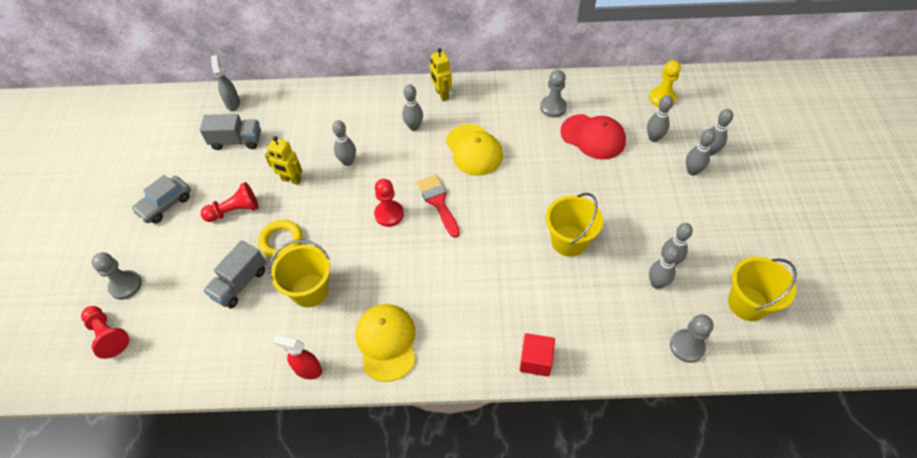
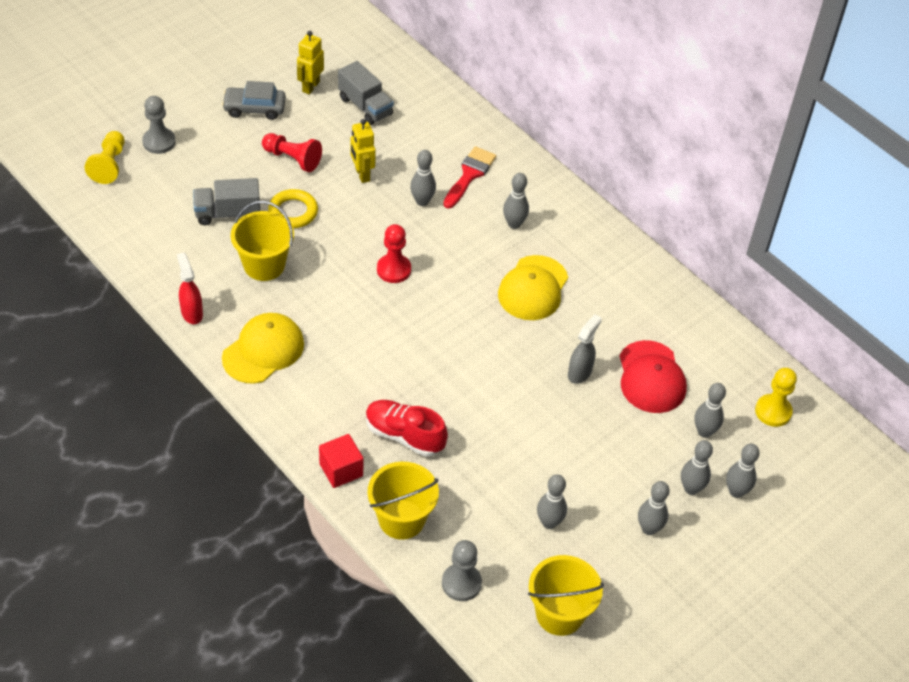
camera: 45 degrees right, 5 degrees down
(108, 335) = (109, 165): red pawn -> yellow pawn
(233, 103) = (404, 73): grey spray bottle -> grey spray bottle (580, 373)
(438, 202) = (443, 298): red brush -> red brush (469, 175)
(442, 94) = (578, 220): yellow robot -> yellow robot (310, 86)
(535, 300) = (404, 435): none -> red shoe
(553, 107) = (657, 322): grey pawn -> none
(569, 241) = (496, 426): yellow bucket -> yellow bucket (401, 519)
(657, 283) = (512, 524): grey bowling pin -> grey bowling pin (649, 529)

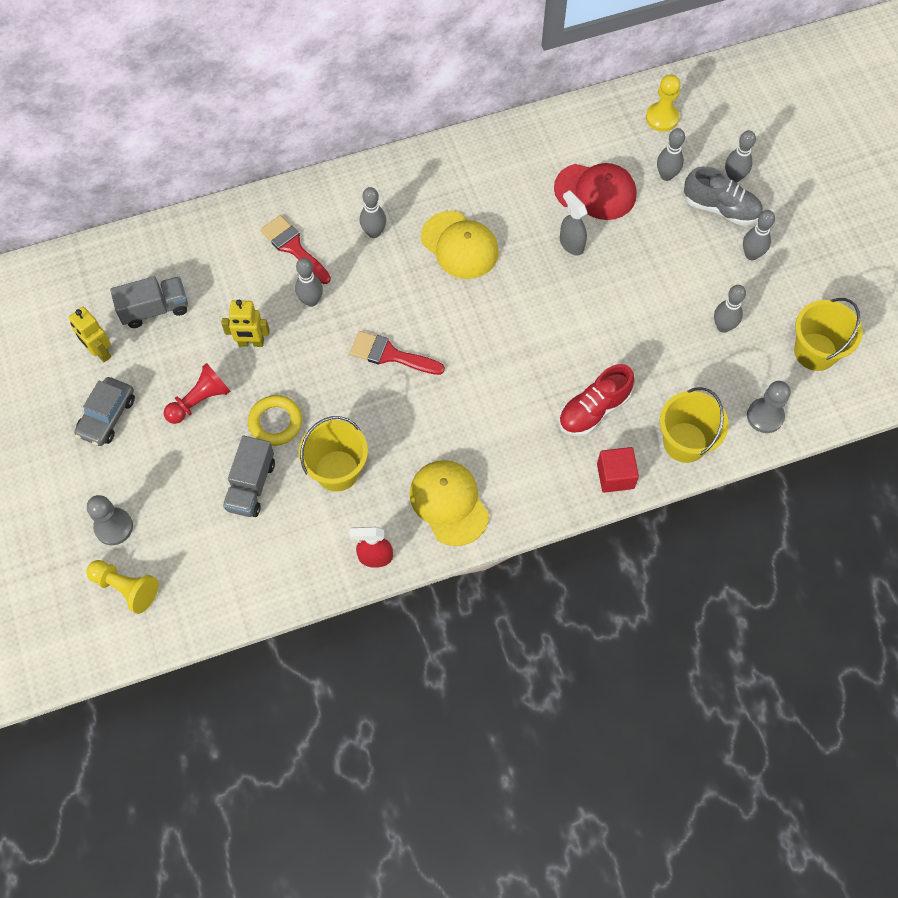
camera: 65 degrees left, 15 degrees up
(393, 269) = (390, 355): red pawn -> red brush
(691, 488) = (721, 208): grey bowling pin -> grey shoe

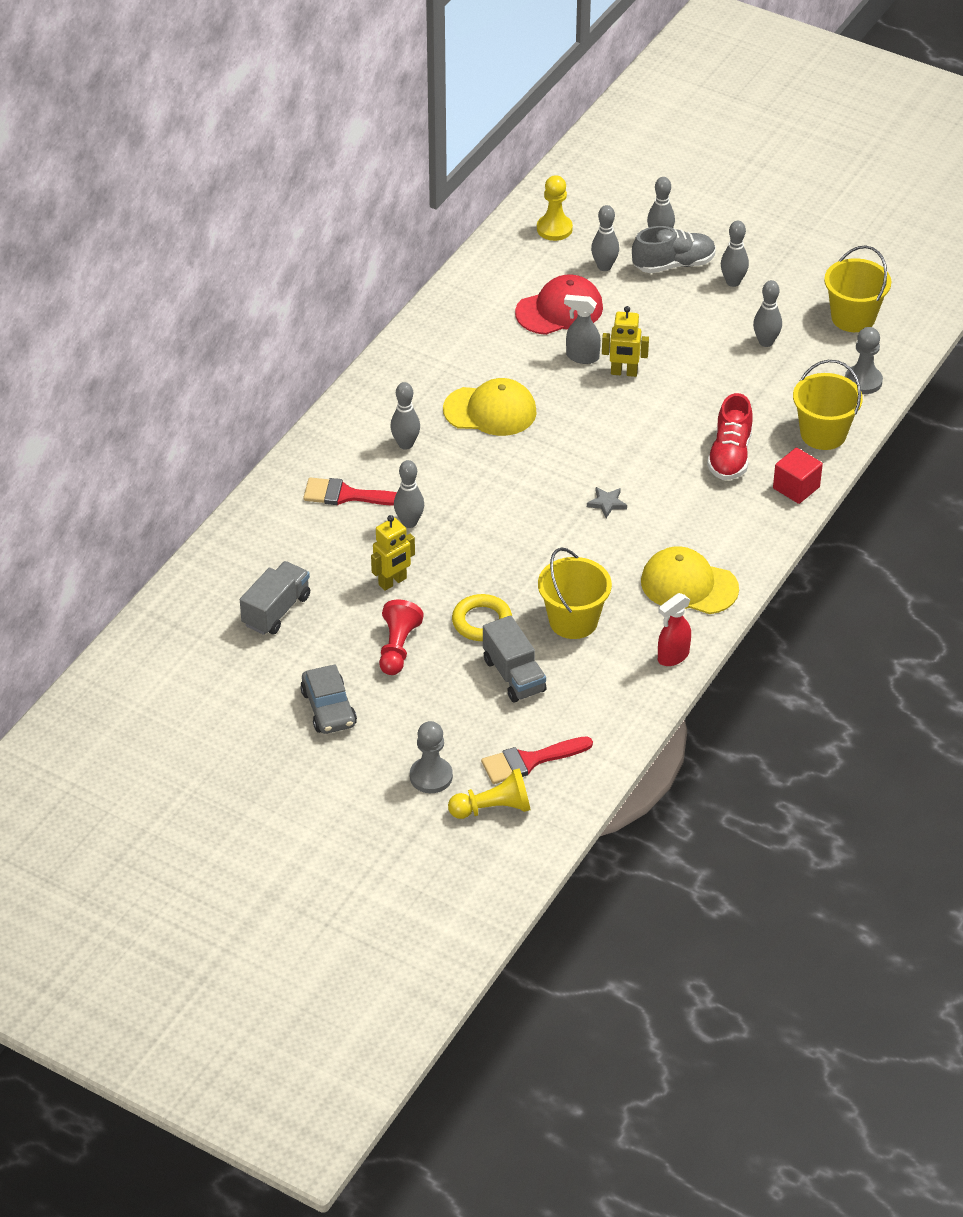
camera: 40 degrees left, 20 degrees down
(100, 352) = (264, 669): yellow robot -> yellow robot (624, 373)
(390, 355) = (522, 518): red brush -> red brush (529, 761)
(462, 386) = (607, 503): none -> grey star

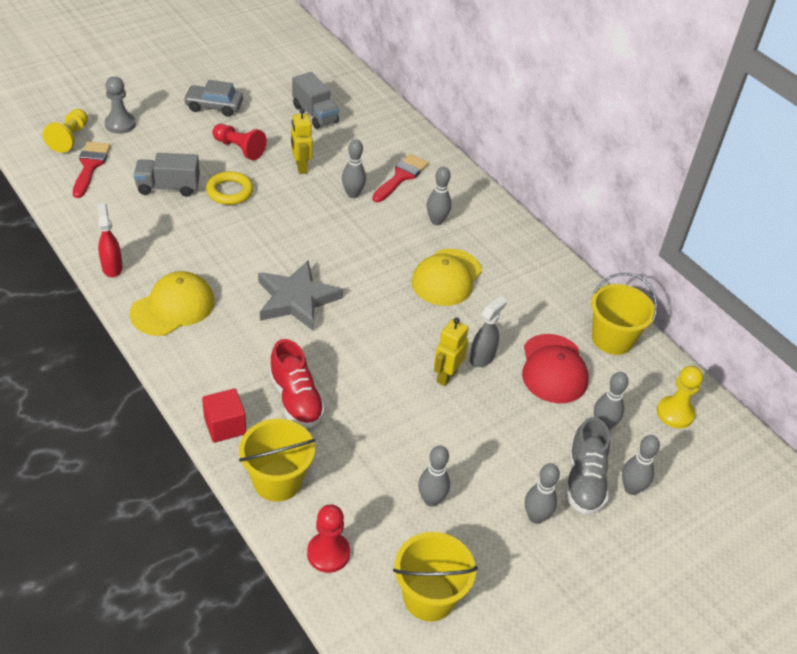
camera: 110 degrees right, 0 degrees up
(573, 621) = (192, 233): yellow bucket -> yellow bucket (612, 339)
(607, 503) = (296, 299): grey star -> grey star, size x2.44
(730, 456) = (296, 399): red shoe -> red shoe turned 150 degrees counterclockwise
(863, 381) = (328, 553): grey pawn -> red pawn

